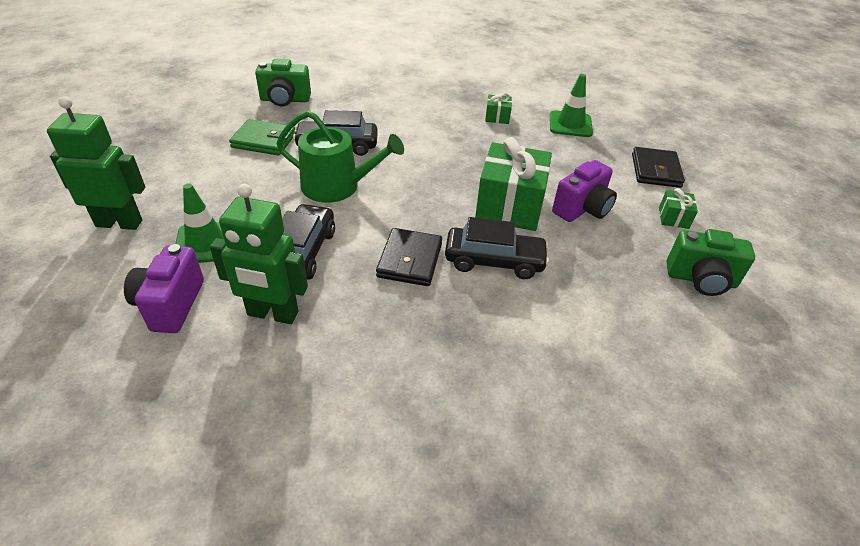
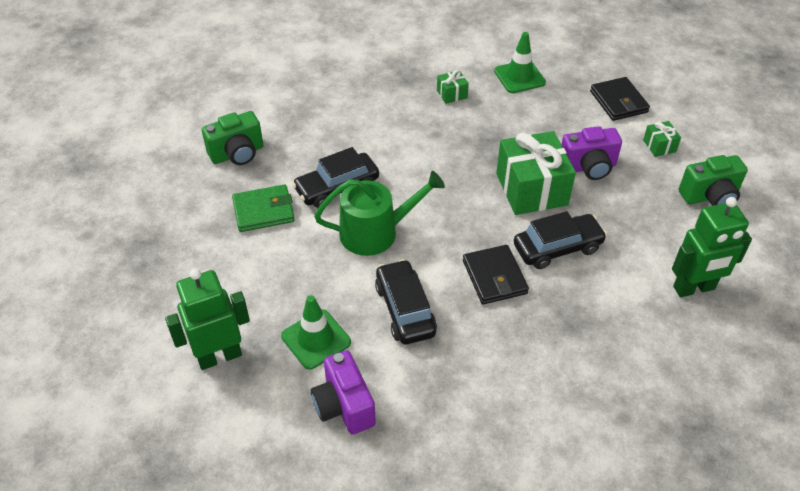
camera: 25 degrees left, 5 degrees up
(272, 314) = (431, 374): green robot -> green robot (694, 288)
(582, 209) = (588, 167): purple camera -> purple camera turned 60 degrees clockwise

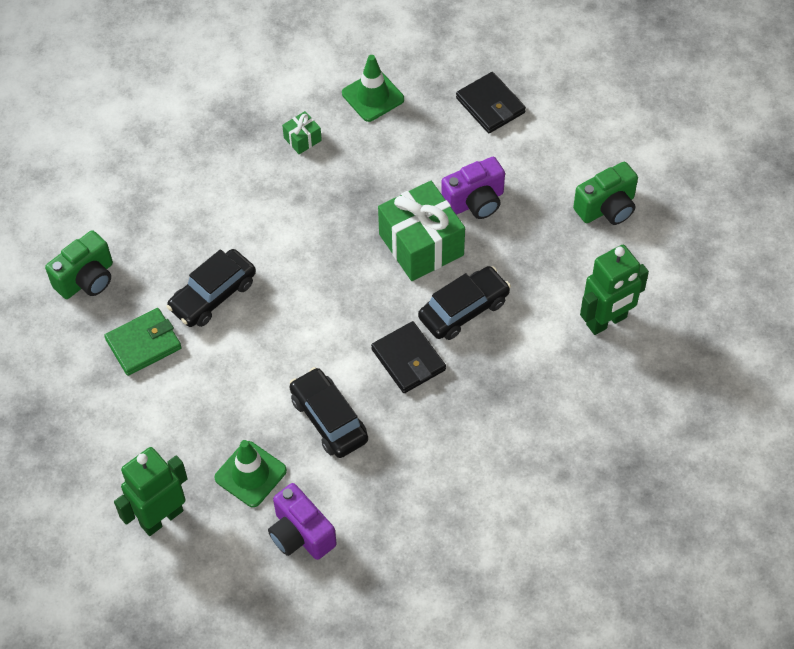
camera: 15 degrees left, 10 degrees up
(376, 232) = (272, 339): green watering can -> none
(659, 146) = (544, 155): green gift -> none

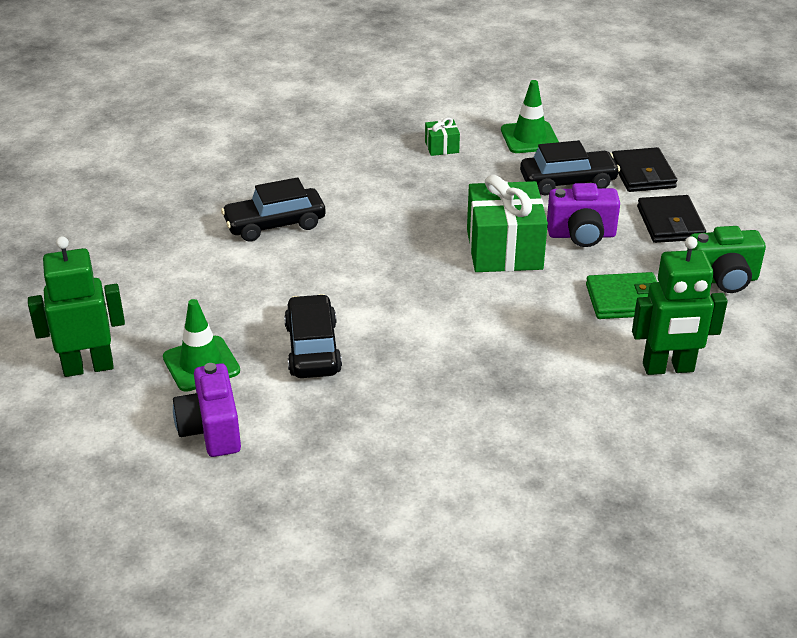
camera: 25 degrees right, 20 degrees down
(86, 279) = (172, 180): green camera -> none
(144, 344) = (183, 237): green wallet -> green wallet (625, 300)
(408, 360) = (429, 329): black wallet -> black wallet (670, 223)
(464, 309) = (514, 310): black car -> black car (568, 182)

